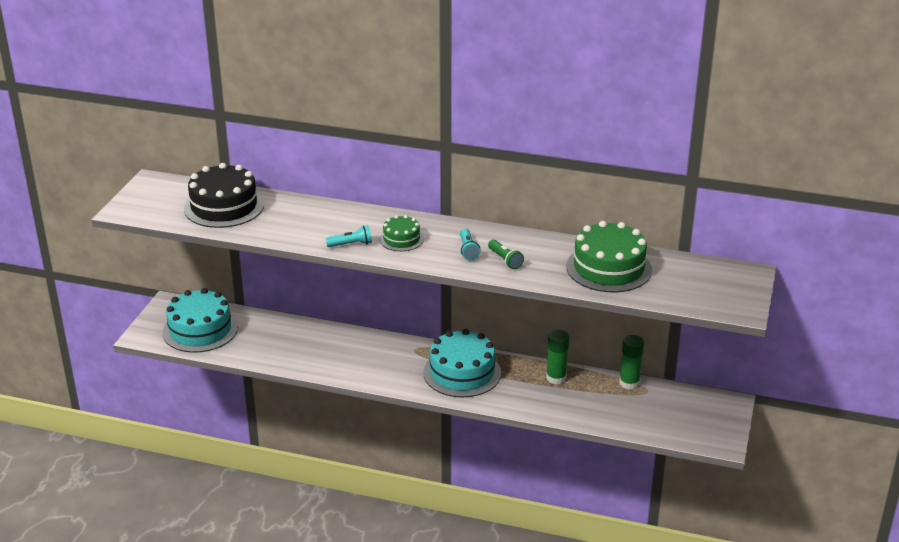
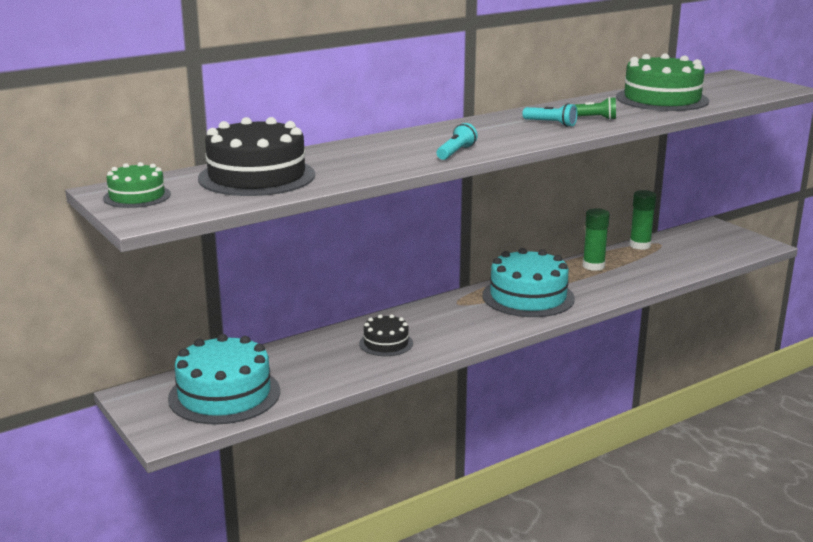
camera: 50 degrees left, 10 degrees down
(323, 350) = (386, 343): none -> black cake
(401, 239) = (484, 136): green cake -> green cake (137, 196)

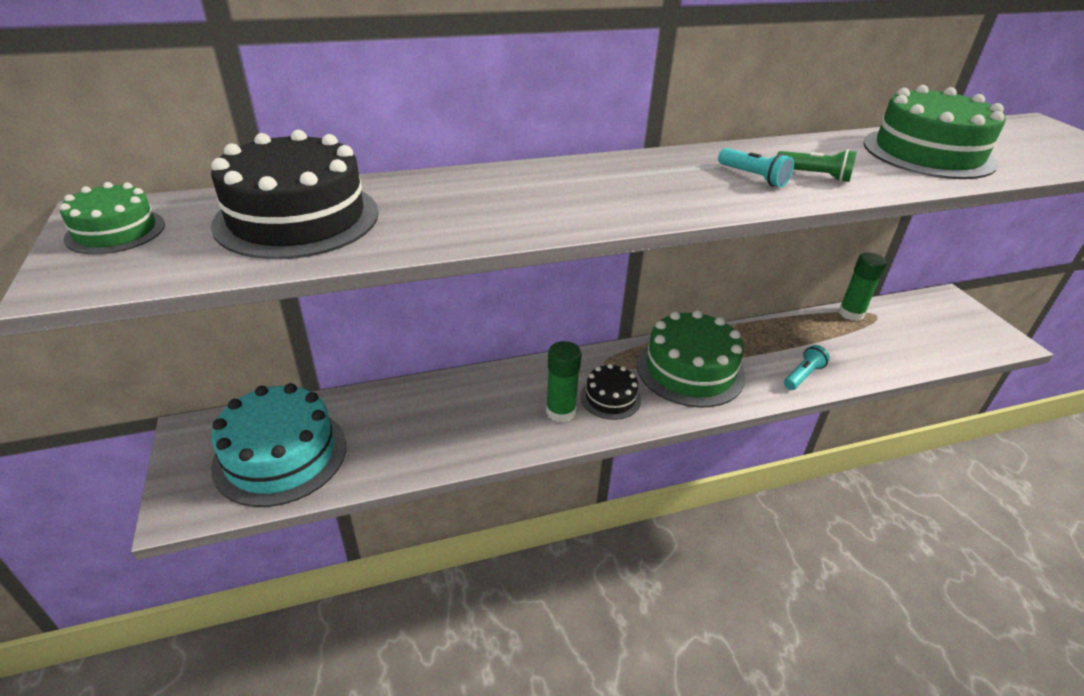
camera: 15 degrees right, 15 degrees up
(386, 343) = (496, 411): black cake -> black cake (610, 398)
(456, 152) = (591, 214): turquoise flashlight -> turquoise flashlight (803, 375)
(528, 297) = (690, 370): turquoise cake -> green cake
(593, 266) = (785, 336): green glue stick -> green glue stick (560, 411)

